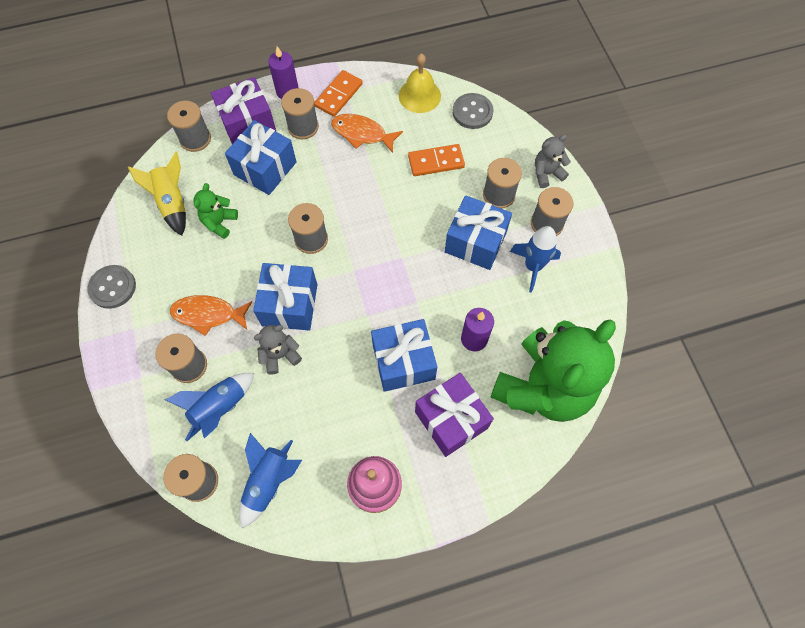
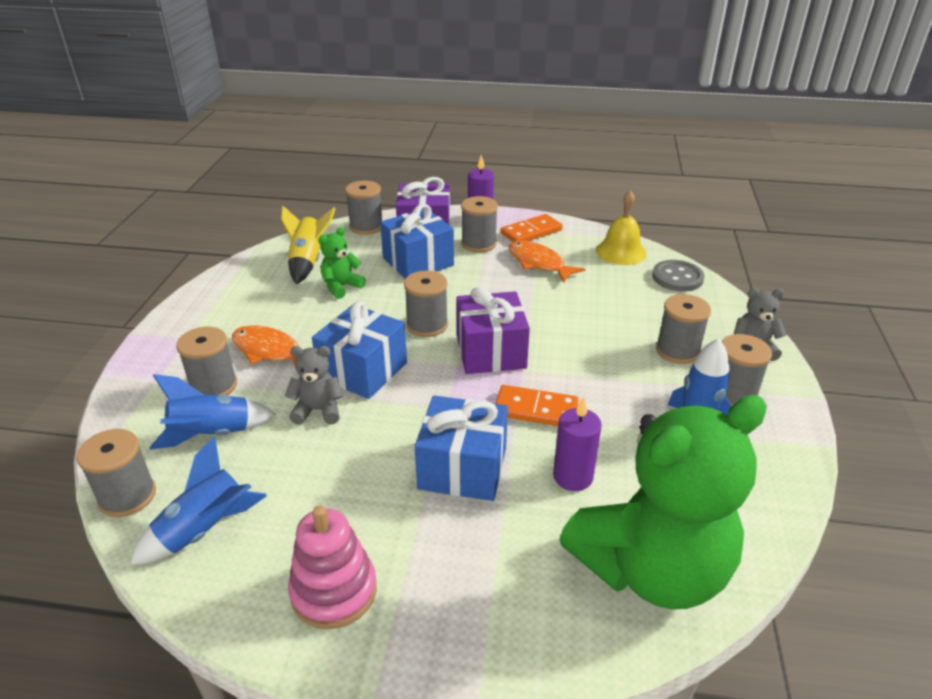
camera: 25 degrees right, 30 degrees down
(112, 287) = (198, 303): grey button -> none
(436, 162) = (612, 304): orange domino -> orange domino (536, 409)
(451, 420) = (489, 556): purple gift -> purple gift (490, 352)
(475, 242) = (625, 383): blue gift -> none

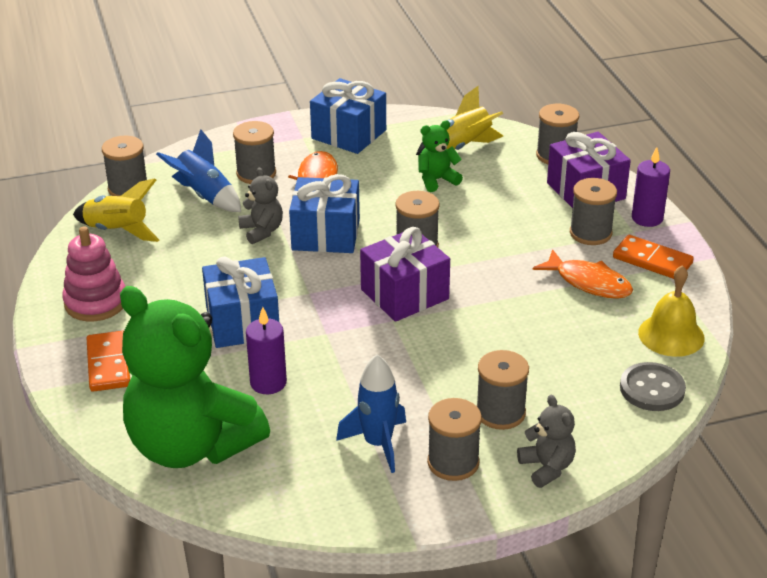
camera: 65 degrees right, 0 degrees up
(205, 530) = (117, 231): blue rocket -> yellow rocket
(341, 287) = (437, 180): green teddy bear -> green teddy bear turned 45 degrees counterclockwise
(418, 262) = (519, 207): blue gift -> blue gift (349, 134)
(536, 409) = (340, 342): orange domino -> orange domino (109, 364)
(539, 263) = (589, 283): orange fish -> orange fish turned 105 degrees clockwise

